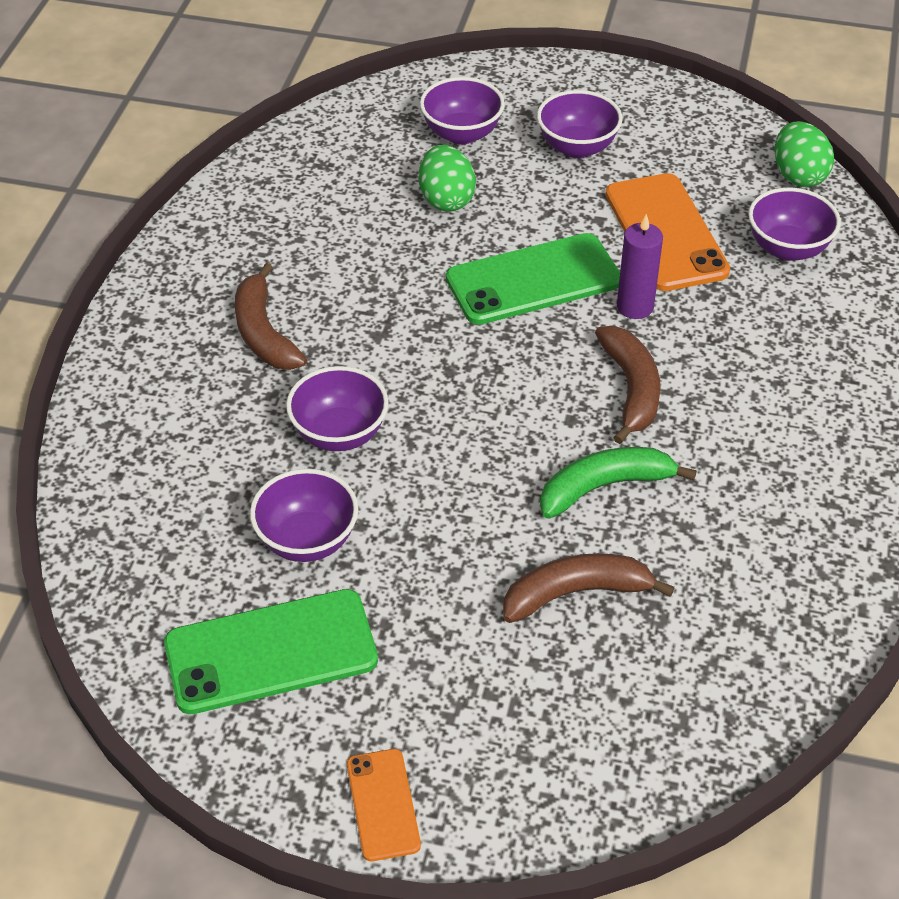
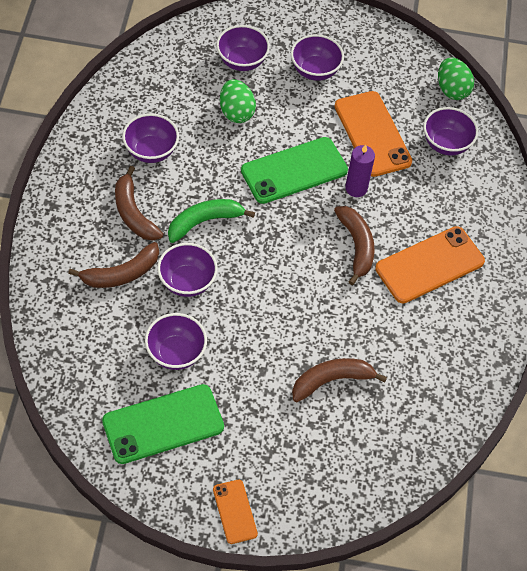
camera: 10 degrees left, 10 degrees up
(231, 419) = (121, 274): none -> brown banana
(303, 249) = (151, 151): none -> purple bowl
(604, 487) = (344, 312): green banana -> green banana (204, 222)
(756, 420) = (429, 265): none -> orange phone

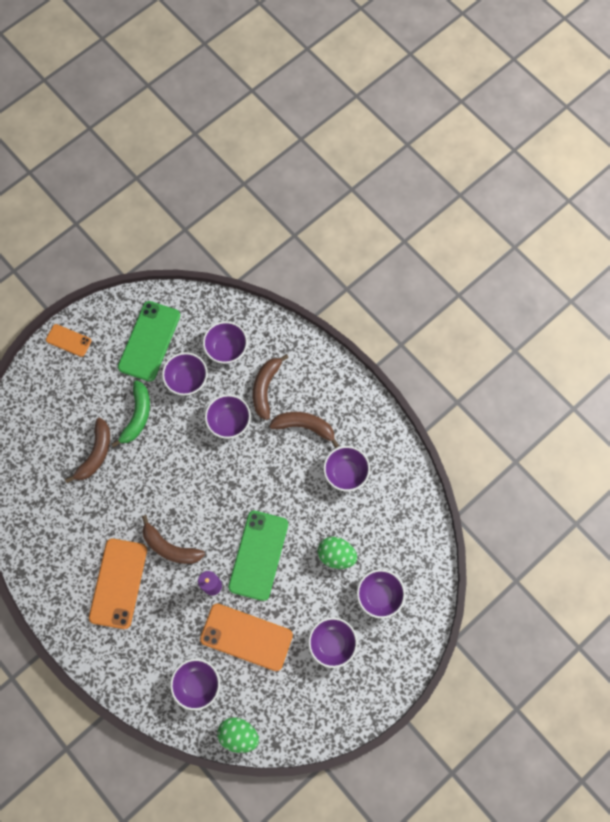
camera: 135 degrees right, 15 degrees up
(107, 340) = (226, 349): none -> purple bowl
(204, 222) = (264, 465): green banana -> green banana (137, 416)

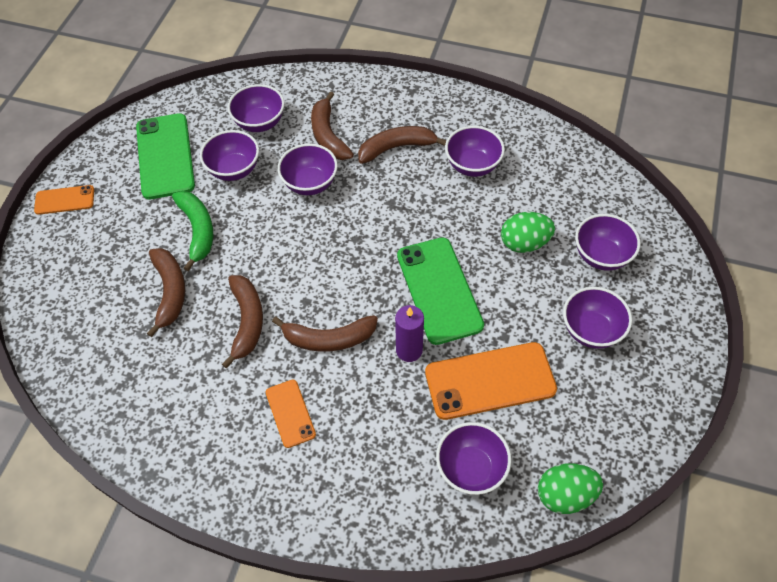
camera: 30 degrees left, 15 degrees down
(118, 583) = (290, 413): orange phone -> orange phone, size x0.54
(129, 504) = (247, 321): none -> brown banana

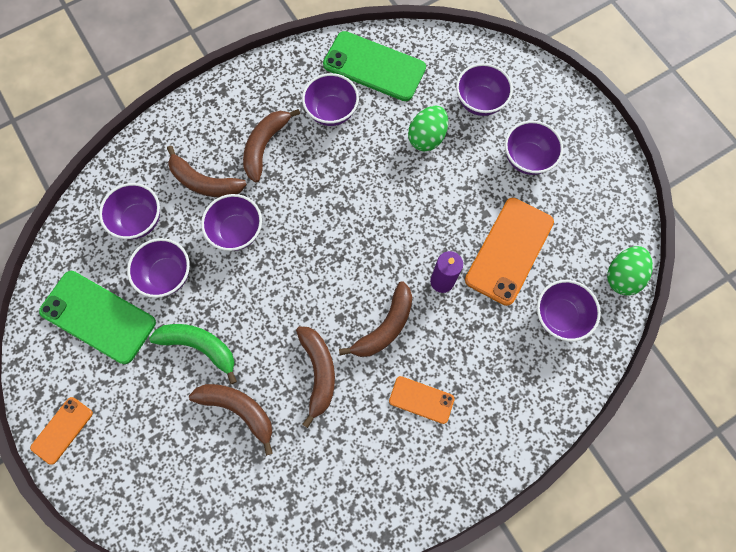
camera: 50 degrees left, 15 degrees up
(247, 321) = (318, 372): brown banana -> brown banana turned 45 degrees clockwise
(439, 290) = (413, 222): green phone -> green phone (374, 66)

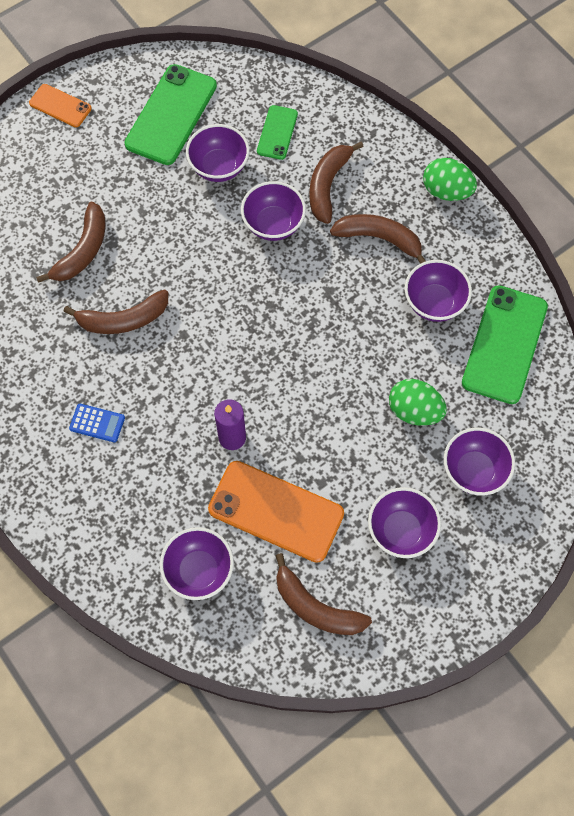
camera: 85 degrees right, 5 degrees down
(139, 220) = (277, 132): purple bowl -> green phone
(200, 346) = (145, 207): green banana -> none
(385, 326) = (175, 381): brown banana -> brown banana (316, 607)
(421, 399) = (97, 423): orange phone -> blue calculator
(622, 276) = (254, 647): green egg -> green egg (446, 191)

